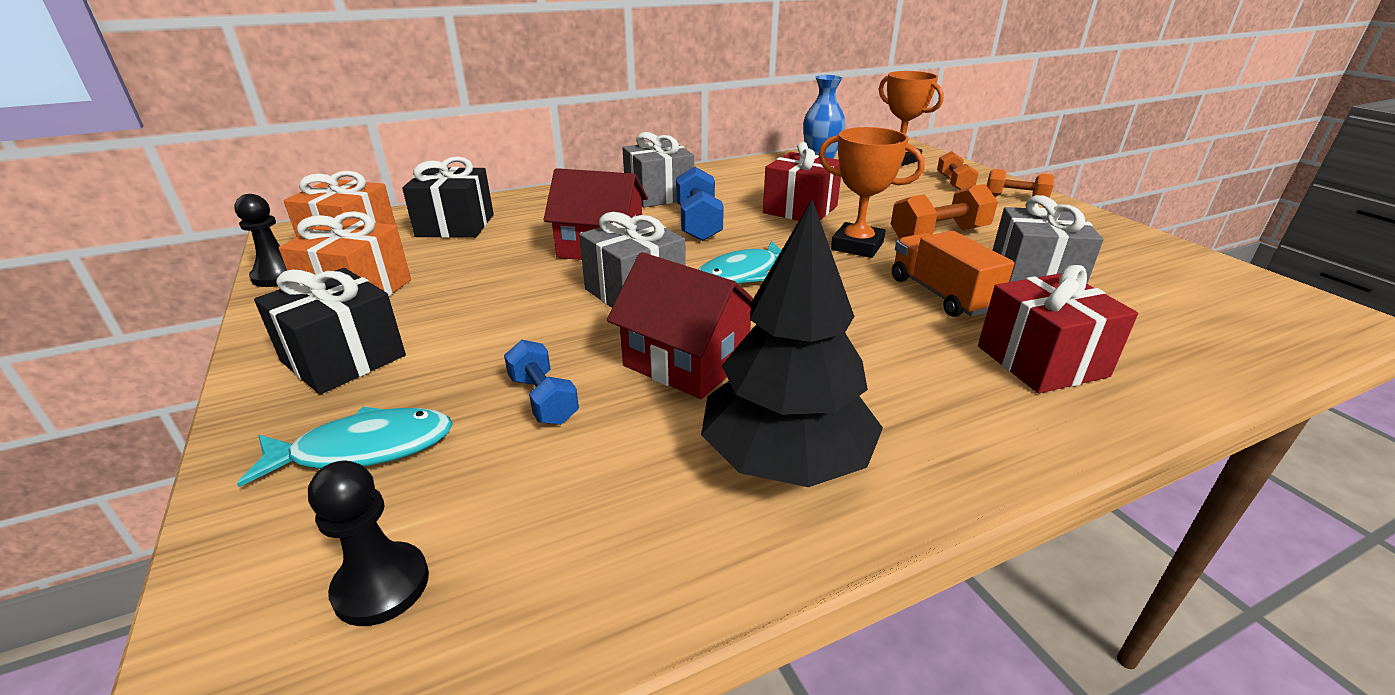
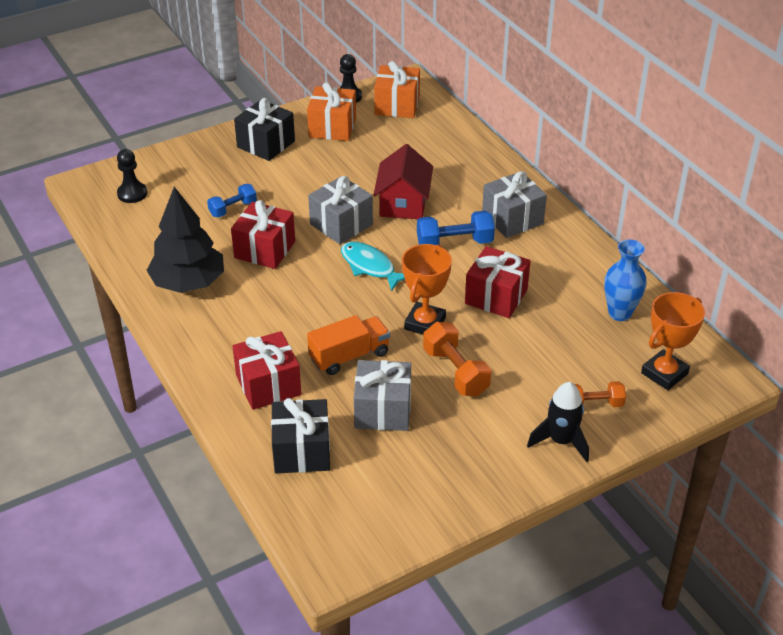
camera: 85 degrees right, 10 degrees up
(364, 449) = (200, 170): turquoise fish -> none
(455, 225) = (430, 137): black gift -> black gift (302, 451)
(686, 362) = (265, 249): red house -> red gift
(1015, 198) = (561, 441): orange dumbbell -> black rocket

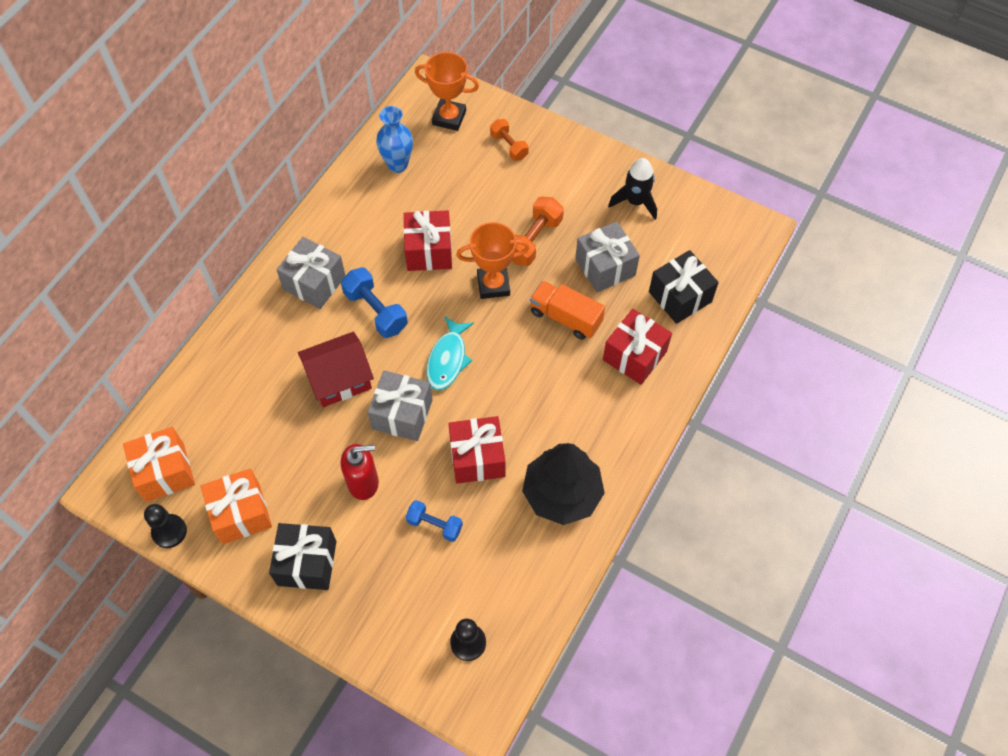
camera: 120 degrees left, 20 degrees up
(301, 187) = (363, 482): none -> red soap dispenser
(561, 441) = (558, 151): black rocket -> black rocket (635, 202)

